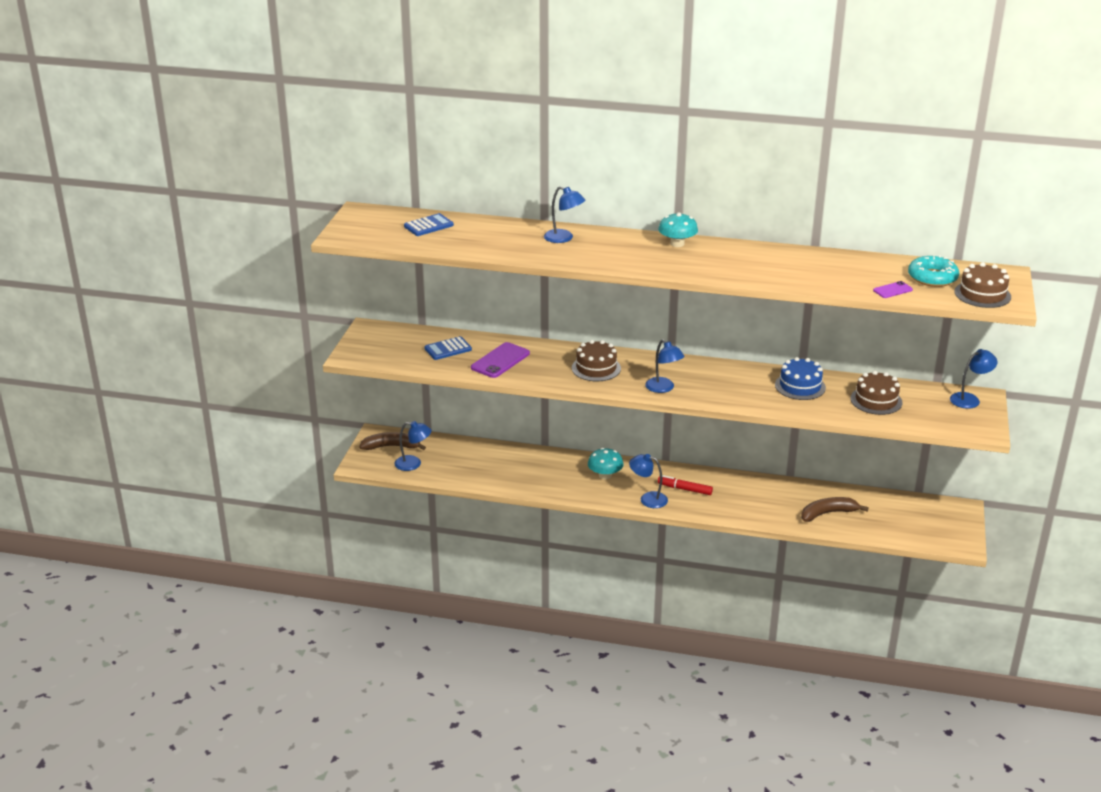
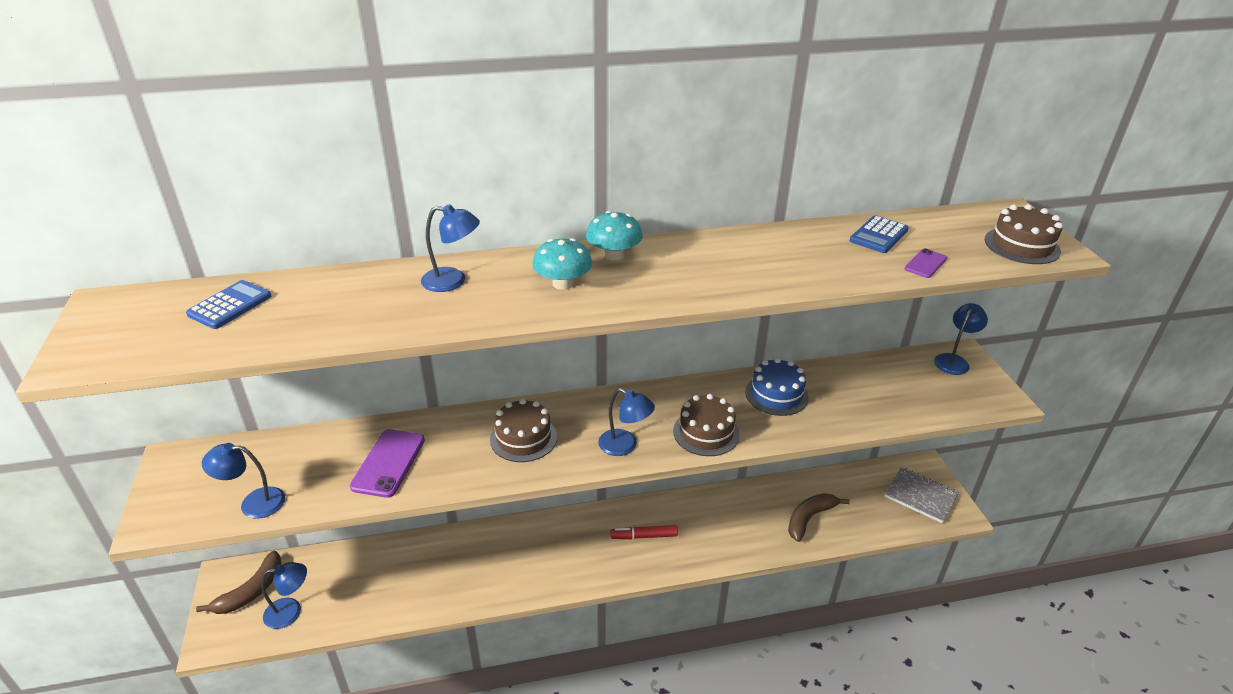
camera: 25 degrees left, 5 degrees up
(391, 447) = (251, 591): brown banana -> brown banana turned 150 degrees clockwise
(448, 349) = (305, 464): blue calculator -> blue calculator (879, 235)
(605, 475) = (544, 546): turquoise mushroom -> turquoise mushroom (563, 283)
(648, 499) = (610, 566): blue lamp -> blue lamp (253, 503)
(876, 400) = (868, 391): brown cake -> brown cake (706, 432)
(932, 278) = (947, 235): turquoise donut -> none
(939, 525) = (920, 496): none -> grey notebook

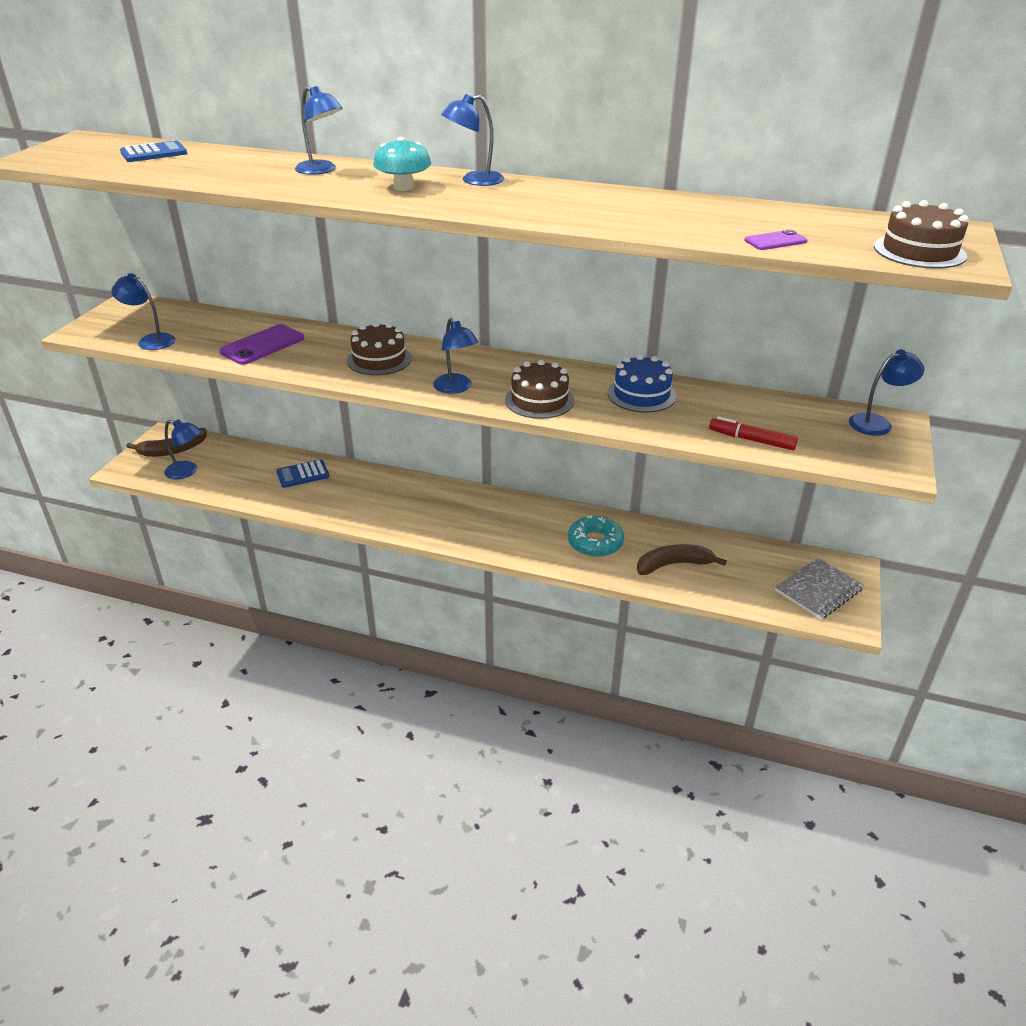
camera: 30 degrees right, 0 degrees up
(614, 255) = (474, 180): turquoise mushroom -> blue lamp
(644, 536) = (499, 522): red marker -> red marker (752, 440)
(736, 523) = (595, 542): none -> turquoise donut
(879, 235) = (758, 215): blue calculator -> blue calculator (303, 474)
(920, 496) = (818, 590): grey notebook -> grey notebook turned 75 degrees clockwise

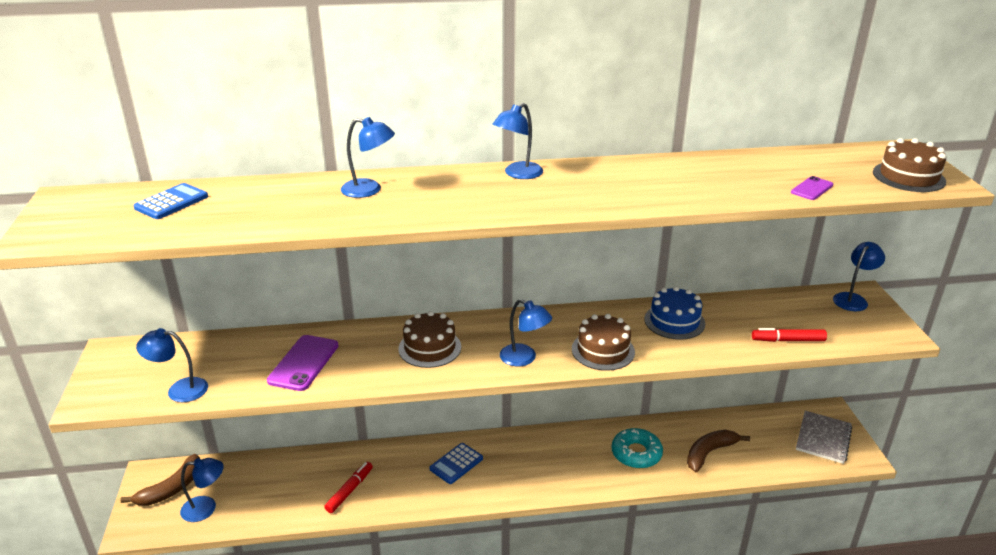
camera: 25 degrees left, 5 degrees down
(303, 474) = (330, 472): blue calculator -> blue calculator (456, 464)
(307, 493) = (349, 491): none -> red marker
(403, 187) = (468, 194): turquoise mushroom -> none

